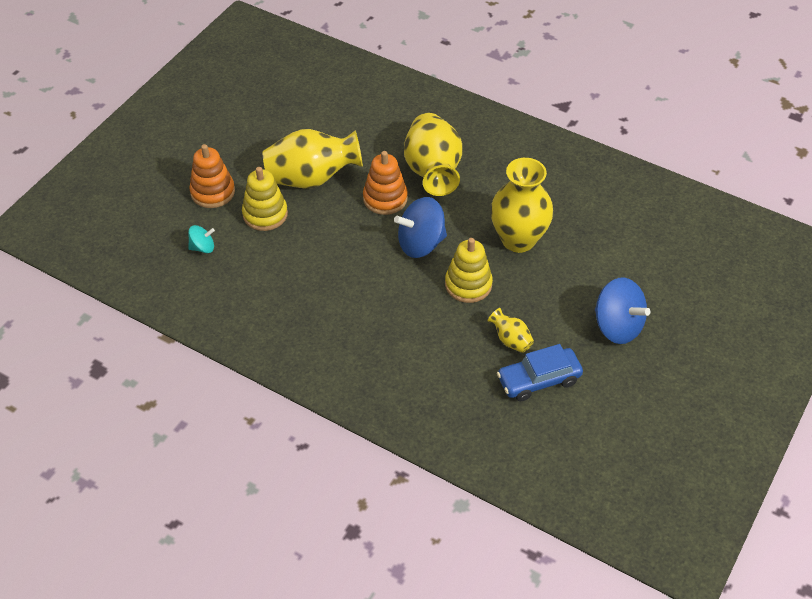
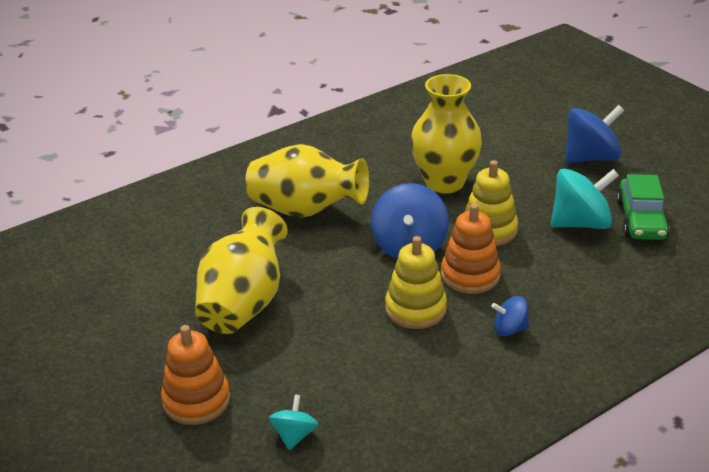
camera: 65 degrees left, 15 degrees down
(265, 214) = (275, 359): yellow stacking toy -> yellow stacking toy (415, 309)
(353, 327) = (509, 329): none -> blue spinning top
(385, 198) = (321, 254): orange stacking toy -> orange stacking toy (470, 275)
(510, 340) = (580, 223): yellow vase -> turquoise spinning top
(539, 380) = (641, 220): blue car -> green car

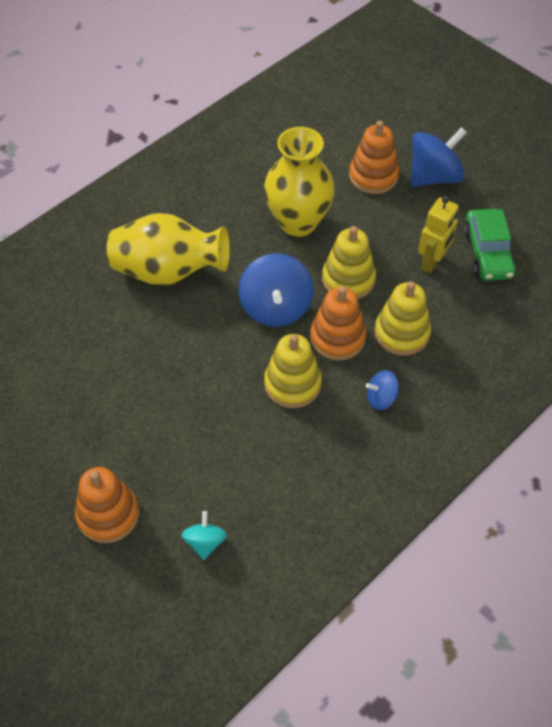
camera: 10 degrees left, 20 degrees up
(244, 303) = (130, 395): yellow vase -> none
(527, 153) = (373, 176): none -> orange stacking toy
(540, 277) = (402, 333): none -> yellow stacking toy
(580, 223) = (432, 262): turquoise spinning top -> yellow robot

